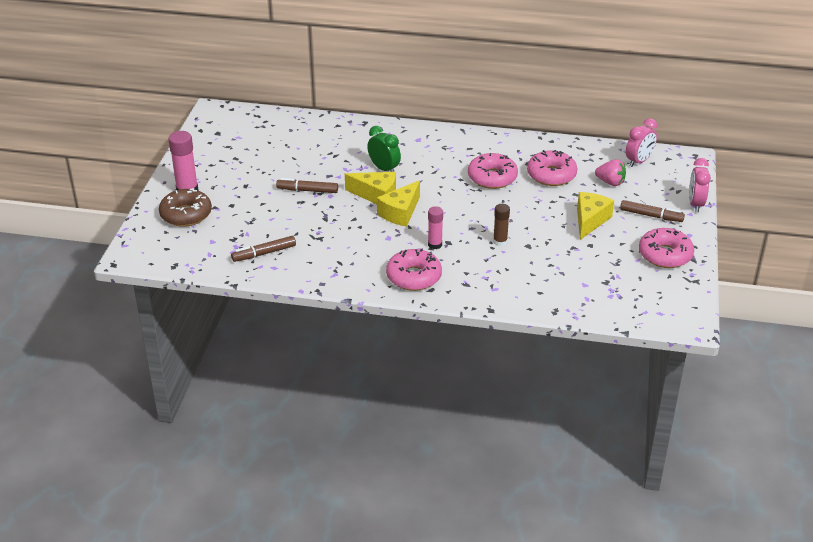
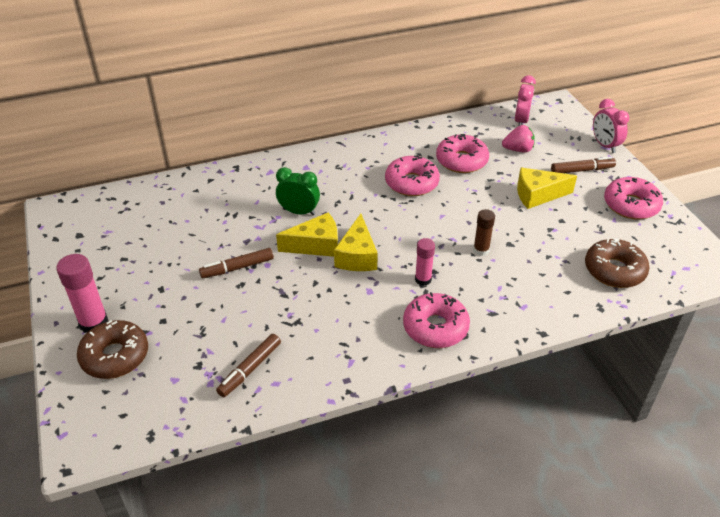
camera: 30 degrees left, 5 degrees up
(590, 220) = (538, 195): yellow cheese -> yellow cheese turned 90 degrees counterclockwise
(595, 293) = (614, 270): none -> brown donut

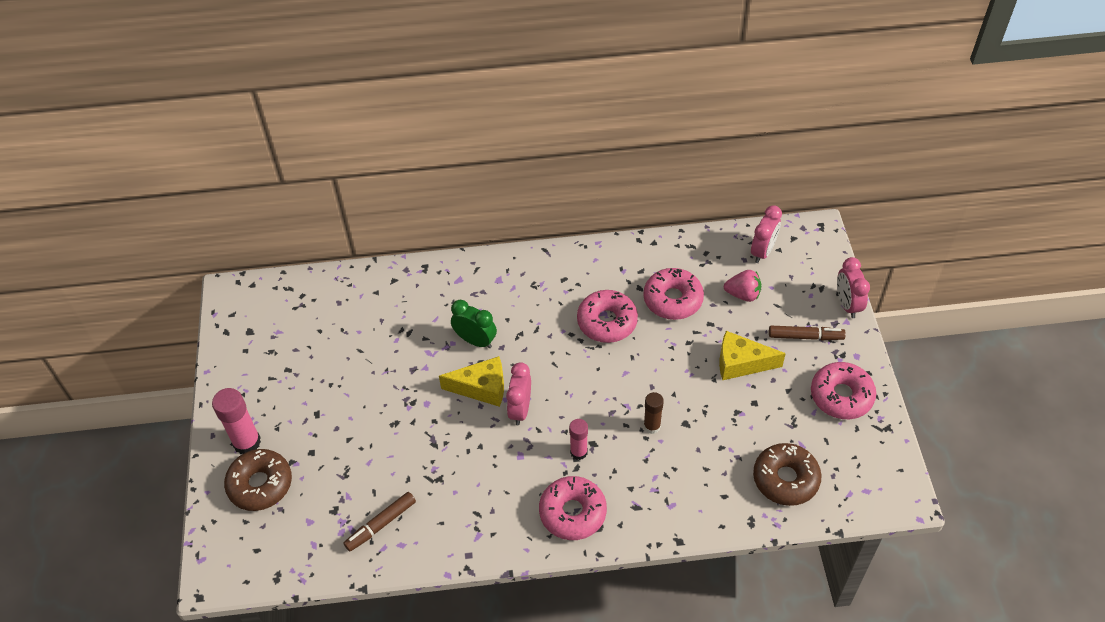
camera: 15 degrees right, 10 degrees up
(237, 268) = (396, 402): brown marker -> none
(357, 256) = (520, 409): yellow cheese -> pink clock

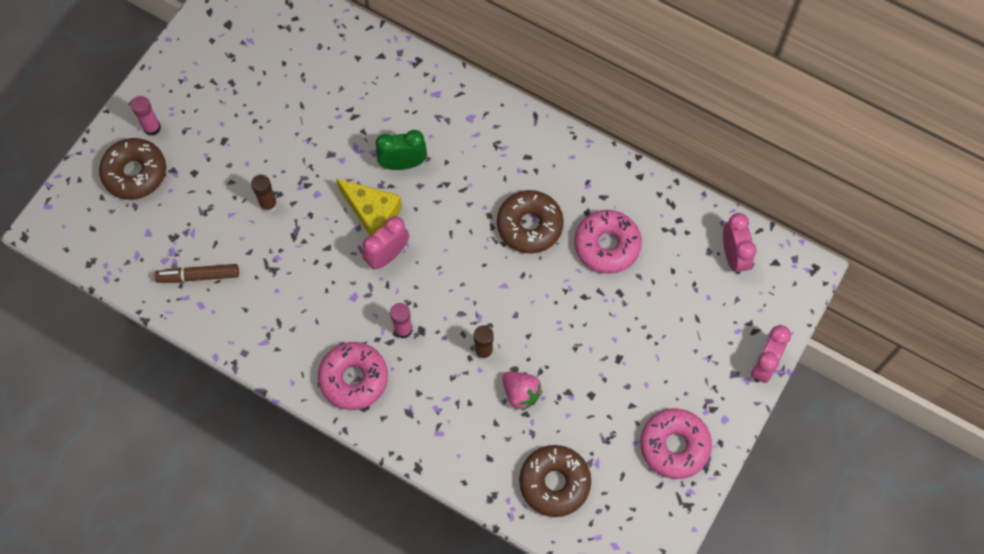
camera: 35 degrees right, 15 degrees up
(247, 442) = (152, 128): pink glue stick -> pink glue stick, size x0.63
(394, 435) = (268, 204): none -> brown glue stick
(475, 340) = (403, 164): green clock -> green clock turned 75 degrees counterclockwise
(607, 322) = (529, 226): pink donut -> brown donut
(741, 363) = (613, 350): yellow cheese -> none
(743, 294) = (675, 285): pink strawberry -> pink strawberry (521, 393)
(763, 251) = (733, 256): pink clock -> pink clock turned 75 degrees counterclockwise
(805, 336) = (694, 367): brown marker -> none

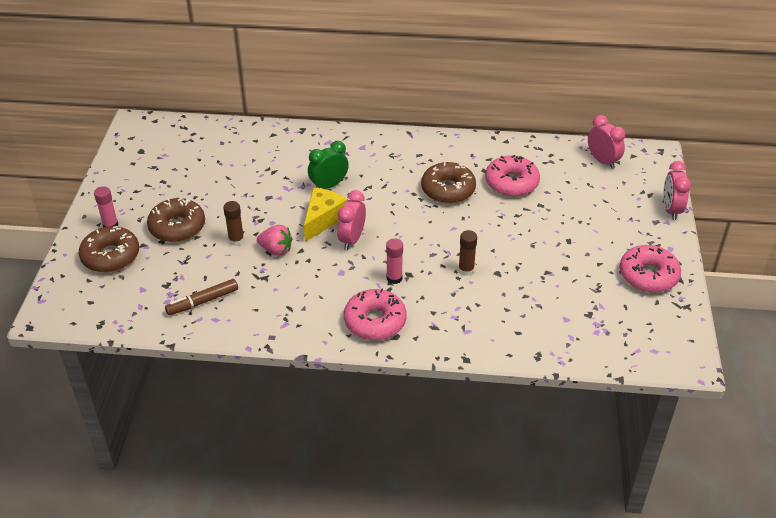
camera: 25 degrees left, 25 degrees down
(372, 212) = (323, 219): yellow cheese -> yellow cheese turned 75 degrees counterclockwise
(521, 393) = (512, 285): pink strawberry -> pink strawberry (276, 250)
(554, 483) = (579, 329): brown donut -> brown donut (177, 227)

